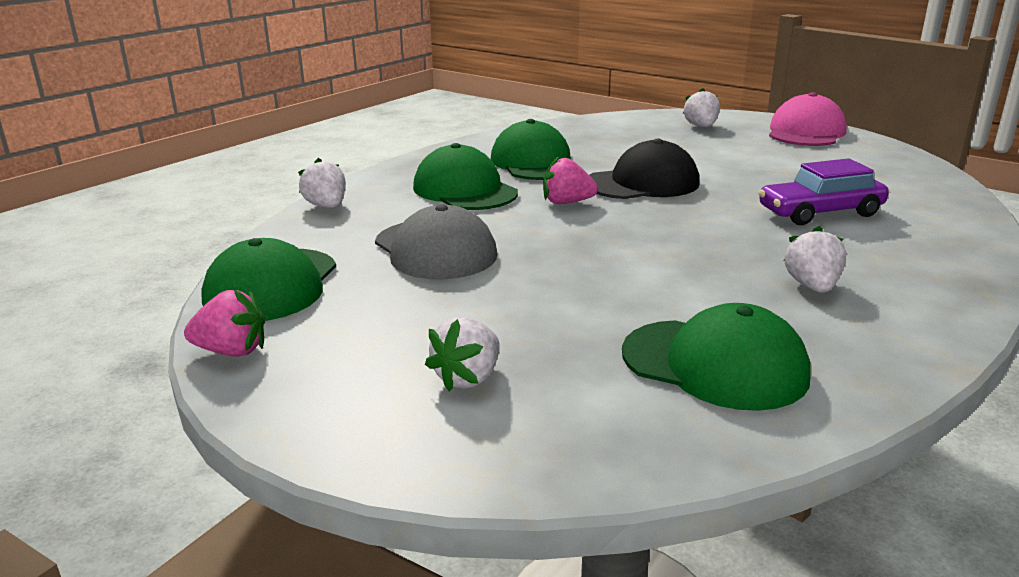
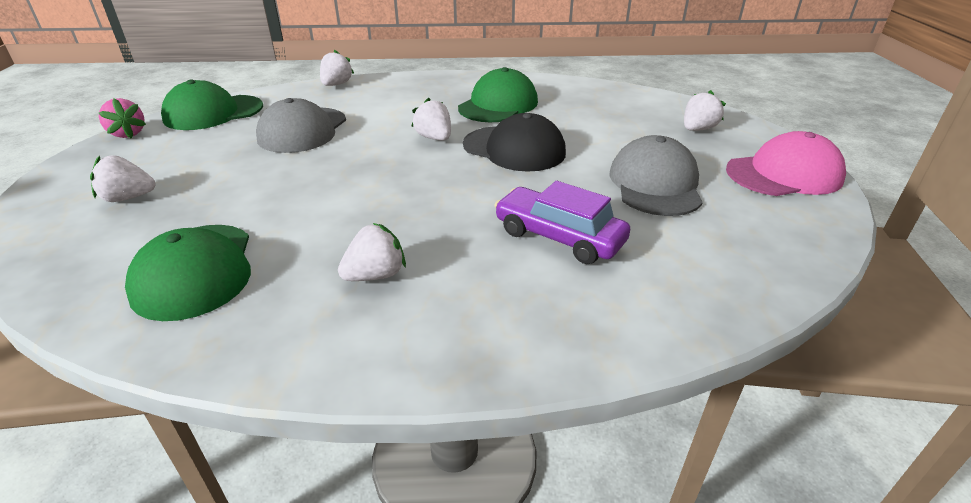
camera: 50 degrees right, 10 degrees up
(465, 190) = (413, 104): green cap -> none
(567, 202) = (434, 138): pink strawberry -> white strawberry
(773, 164) = (655, 184): none -> grey cap

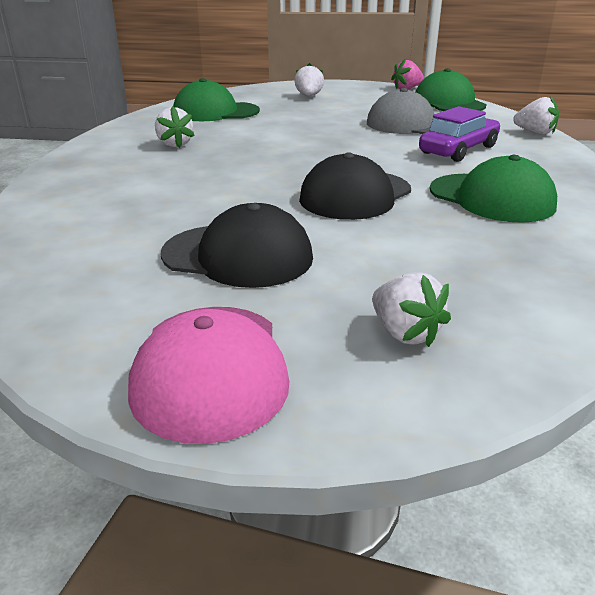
camera: 100 degrees right, 5 degrees down
(434, 138) = (389, 165): white strawberry -> none
(559, 237) = (172, 196): purple car -> purple car (458, 150)
(655, 184) = (238, 256): grey cap -> black cap

